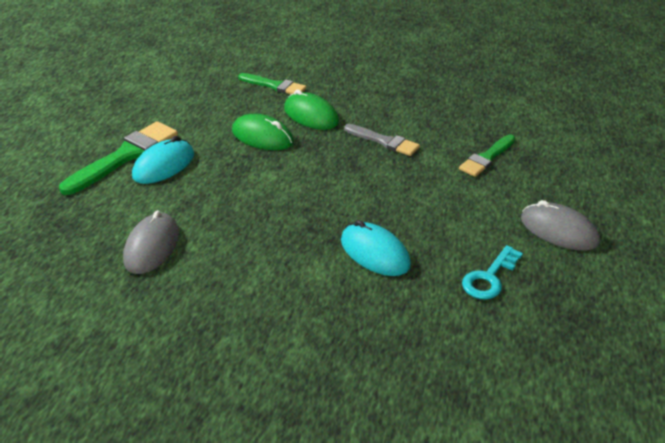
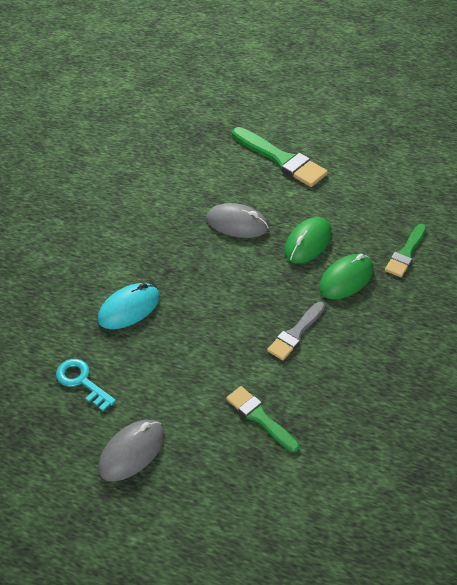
camera: 95 degrees right, 10 degrees up
(152, 247) = (162, 182): grey mouse -> grey mouse (237, 224)
(164, 165) = (266, 182): turquoise mouse -> none

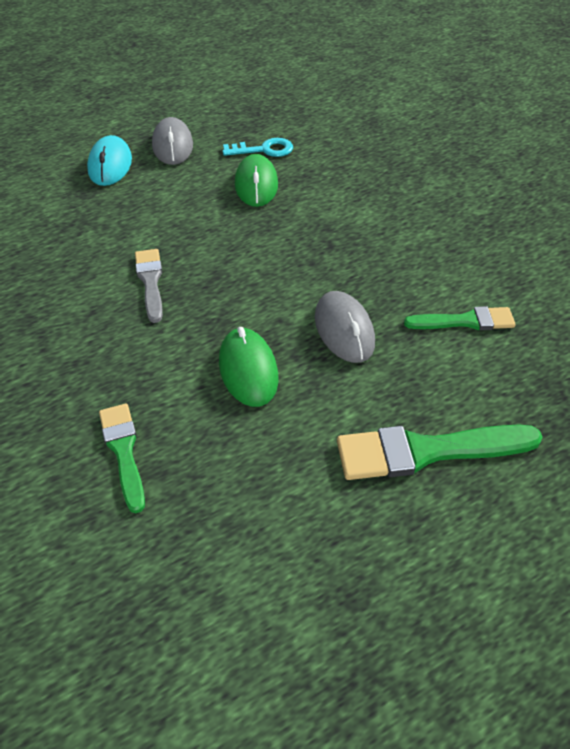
camera: 130 degrees right, 0 degrees up
(129, 308) = (310, 202): turquoise mouse -> turquoise mouse (110, 165)
(237, 224) = (344, 330): grey mouse -> grey mouse turned 75 degrees counterclockwise
(260, 417) = (107, 213): green brush -> green brush (465, 321)
(346, 279) = (160, 364): green mouse -> green mouse (256, 185)

